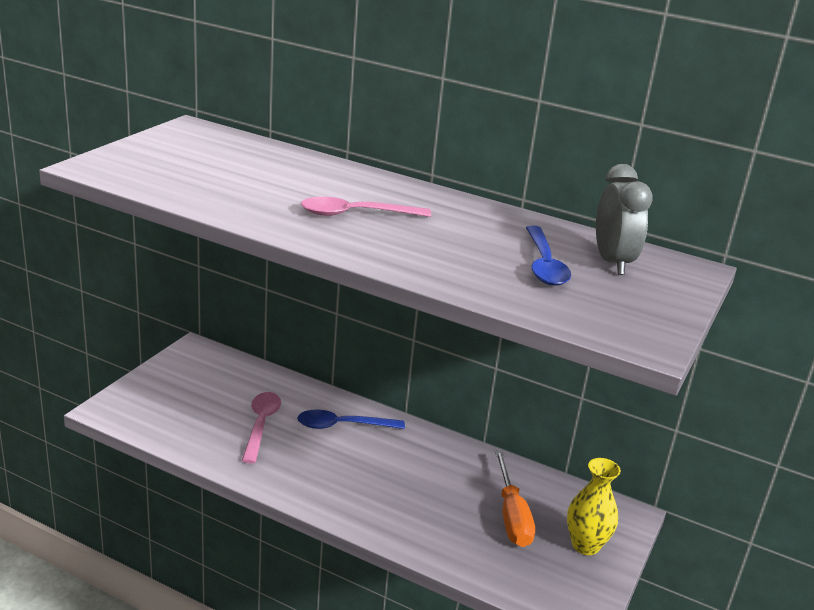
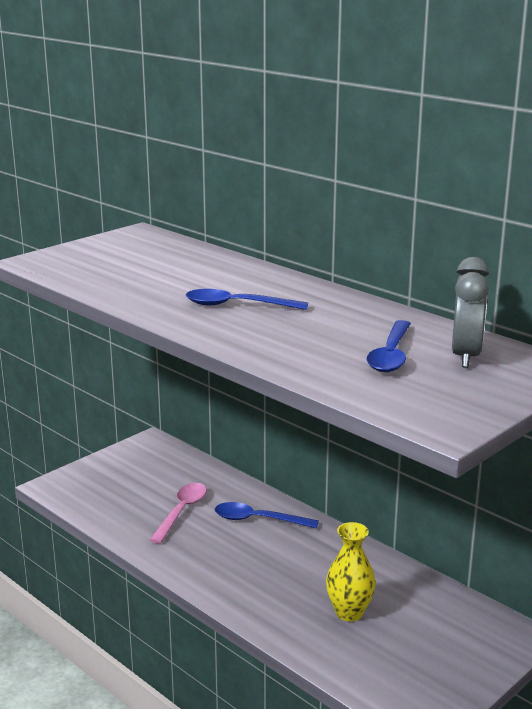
camera: 20 degrees right, 5 degrees down
(355, 214) = (236, 305): pink spoon -> blue spoon
(511, 516) = (391, 619): orange screwdriver -> none
(585, 545) = (457, 657): yellow vase -> yellow vase (349, 612)

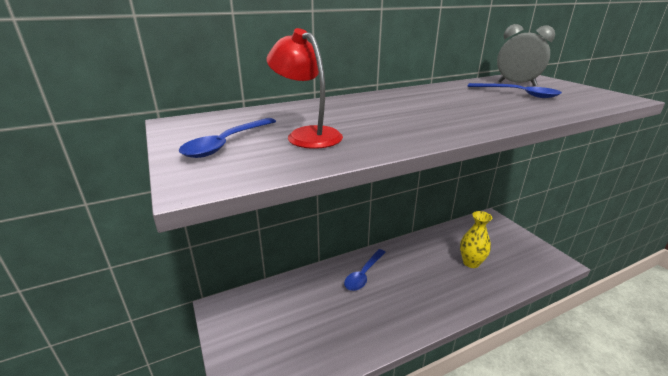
camera: 70 degrees left, 5 degrees up
(136, 273) = (307, 135): none -> red lamp
(182, 511) = (335, 311): pink spoon -> none
(236, 305) = (416, 113): blue spoon -> blue spoon (226, 144)

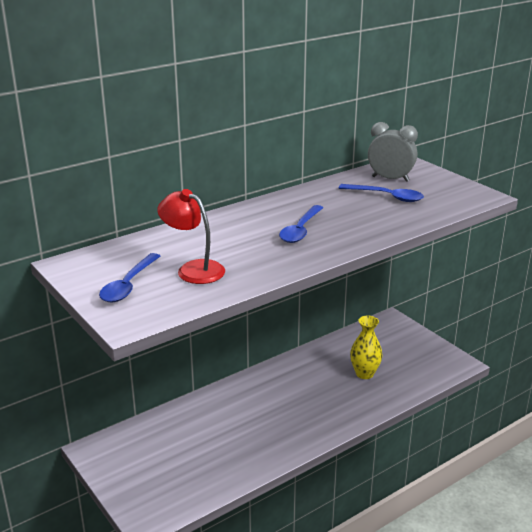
camera: 10 degrees left, 0 degrees up
(363, 275) = (246, 399): blue spoon -> blue spoon (300, 230)

